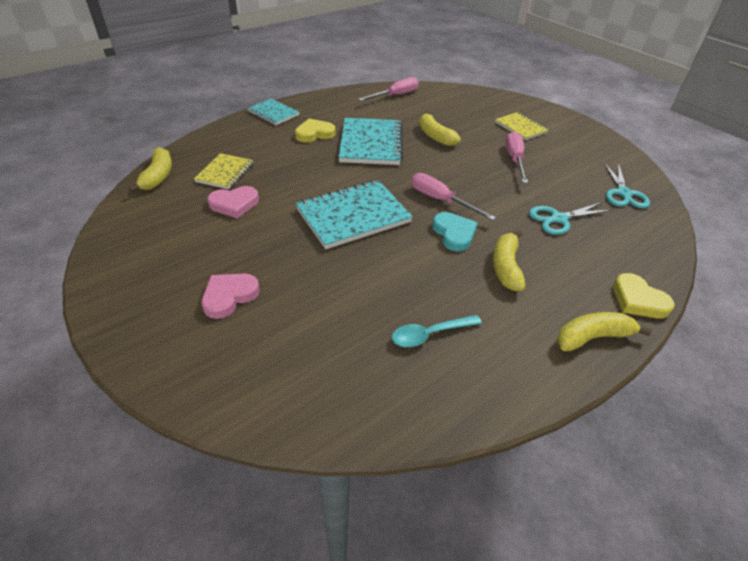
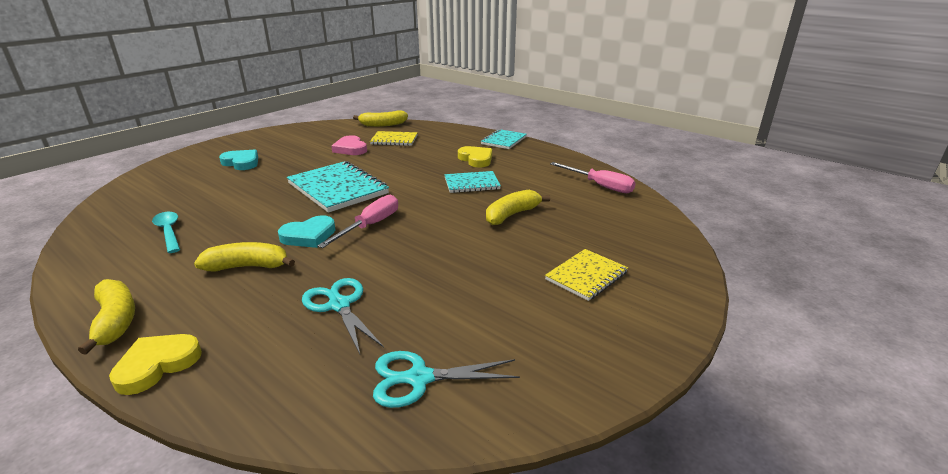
camera: 80 degrees right, 15 degrees down
(229, 296) = (241, 163): pink heart -> turquoise heart
(371, 143) = (471, 184): turquoise notebook -> turquoise notebook, size x0.58
(514, 159) = (482, 271): pink screwdriver -> none

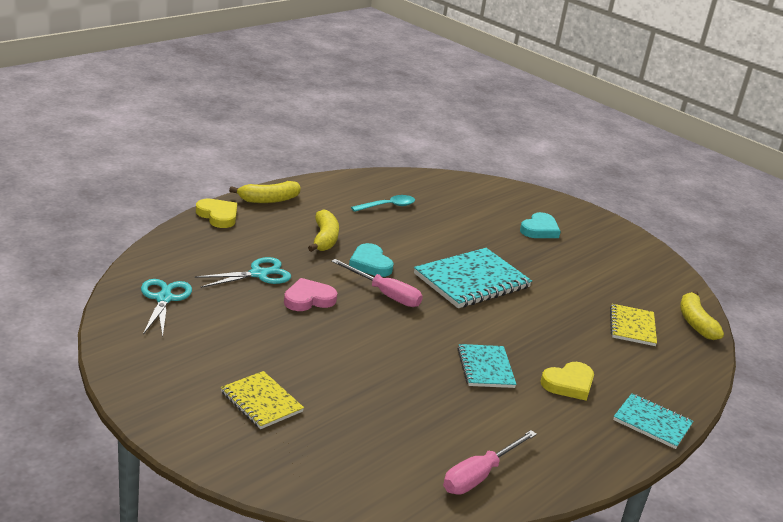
camera: 90 degrees right, 0 degrees up
(350, 149) = (592, 293): pink heart -> pink heart (308, 299)
(512, 215) = (398, 382): yellow banana -> none

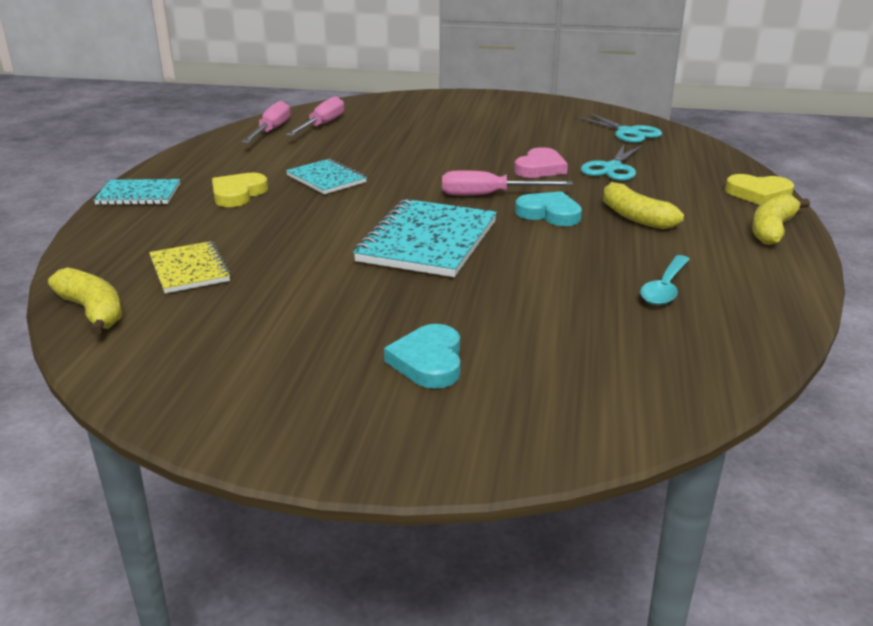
camera: 150 degrees right, 0 degrees up
(261, 402) = (457, 116): yellow notebook -> none
(417, 458) = (322, 125): none -> pink screwdriver

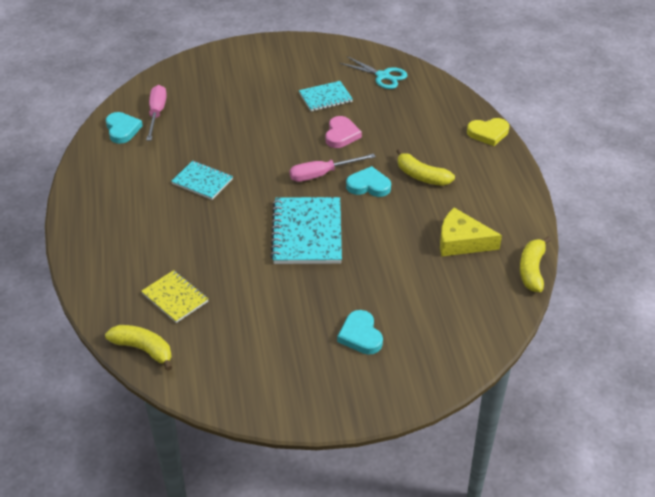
camera: 20 degrees left, 15 degrees up
(139, 195) = (81, 231): turquoise notebook -> turquoise notebook (325, 97)
(238, 194) = (151, 213): yellow heart -> none
(271, 131) = (122, 130): pink screwdriver -> turquoise heart
(612, 168) = (388, 124): turquoise scissors -> none
(665, 288) = (461, 241): turquoise spoon -> yellow cheese
(772, 230) = (505, 170): yellow banana -> yellow banana (532, 270)

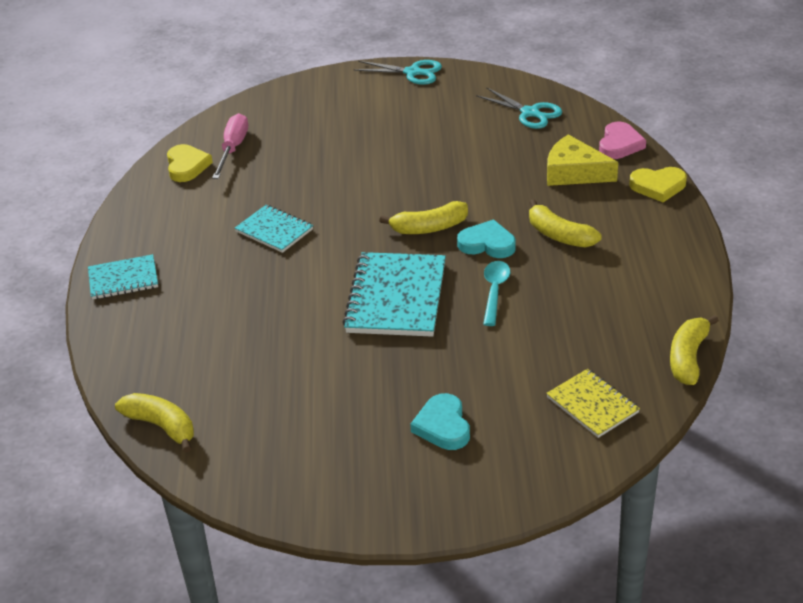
camera: 10 degrees right, 5 degrees down
(122, 130) = (187, 166): turquoise heart -> yellow heart
(175, 298) = (213, 367): yellow notebook -> yellow notebook (592, 405)
(287, 45) = (412, 72): none -> turquoise scissors
(322, 174) = (429, 228): pink screwdriver -> yellow banana
(325, 97) = (450, 136): turquoise notebook -> turquoise notebook (123, 279)
(341, 135) = (463, 181): pink heart -> pink heart (619, 144)
(381, 224) = (494, 291): none -> turquoise spoon
(461, 241) = (598, 317): yellow cheese -> yellow cheese (574, 172)

